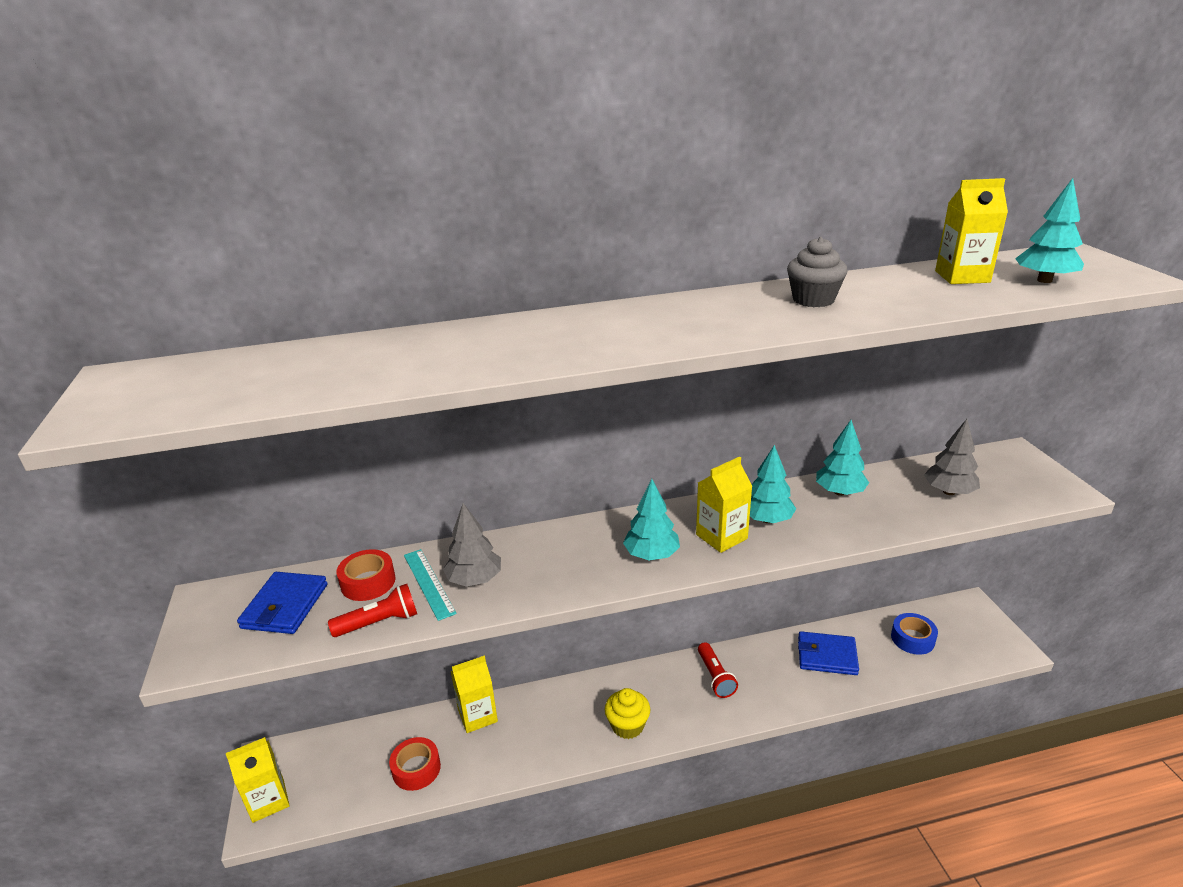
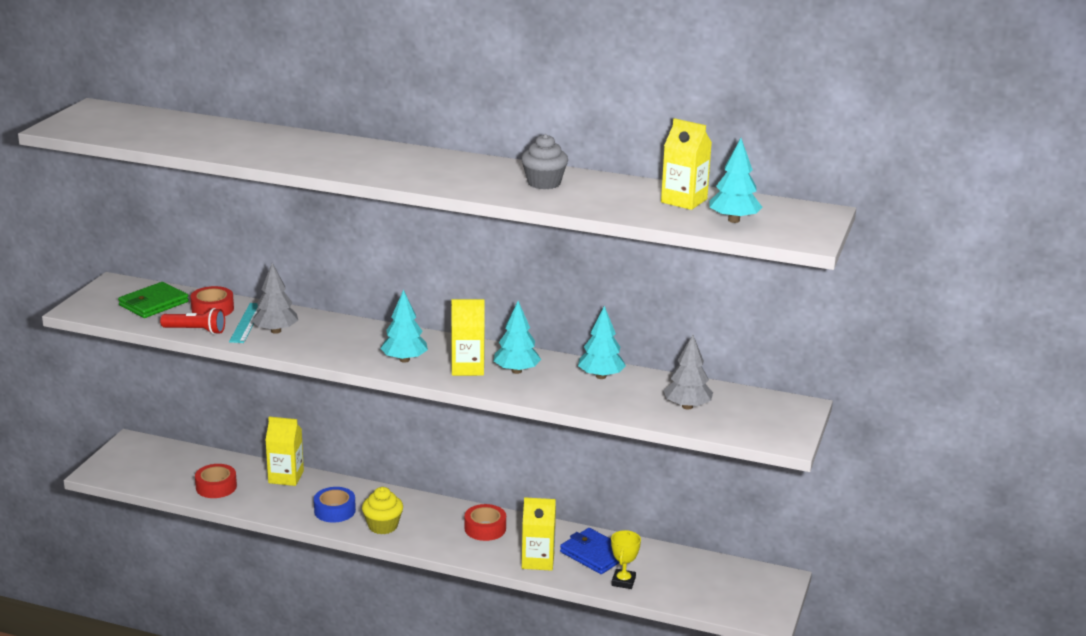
camera: 30 degrees right, 5 degrees down
(268, 800) = (113, 463): yellow carton -> yellow carton (538, 561)
(285, 606) = (153, 303): blue wallet -> green wallet
(715, 677) = (485, 528): red flashlight -> red tape
(881, 673) = (623, 581): none -> yellow trophy
(912, 639) = (686, 575): blue tape -> blue tape (334, 511)

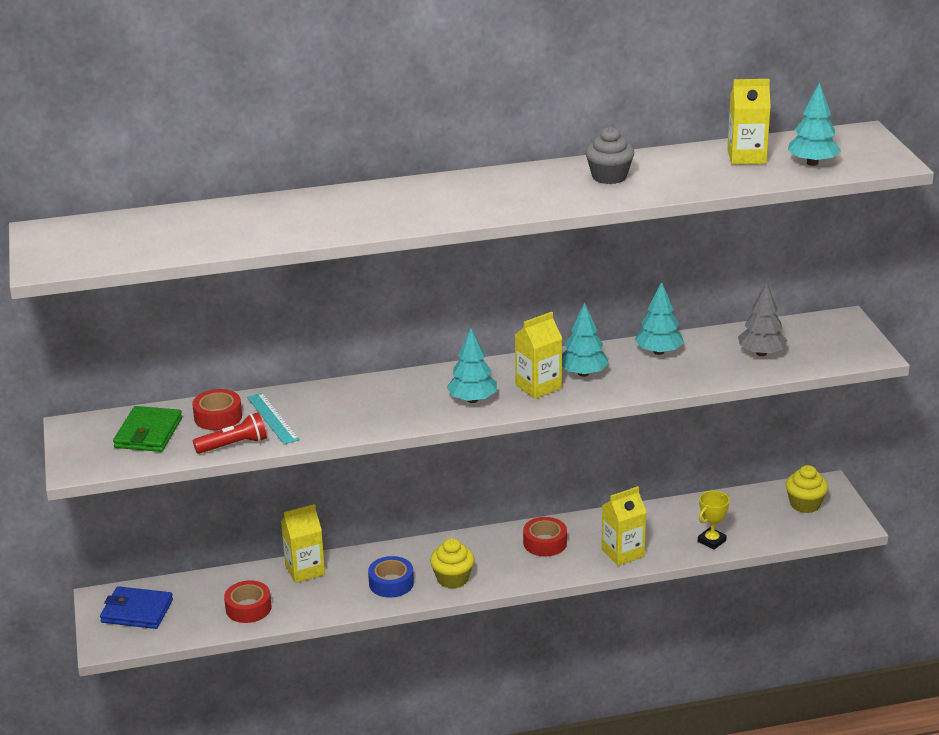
camera: 30 degrees left, 5 degrees up
(276, 331) = (313, 416): grey tree -> none
(594, 554) = (661, 527): blue wallet -> blue wallet (137, 611)
(623, 581) = (711, 541): yellow trophy -> yellow trophy turned 60 degrees clockwise
(742, 586) = (805, 504): none -> yellow cupcake

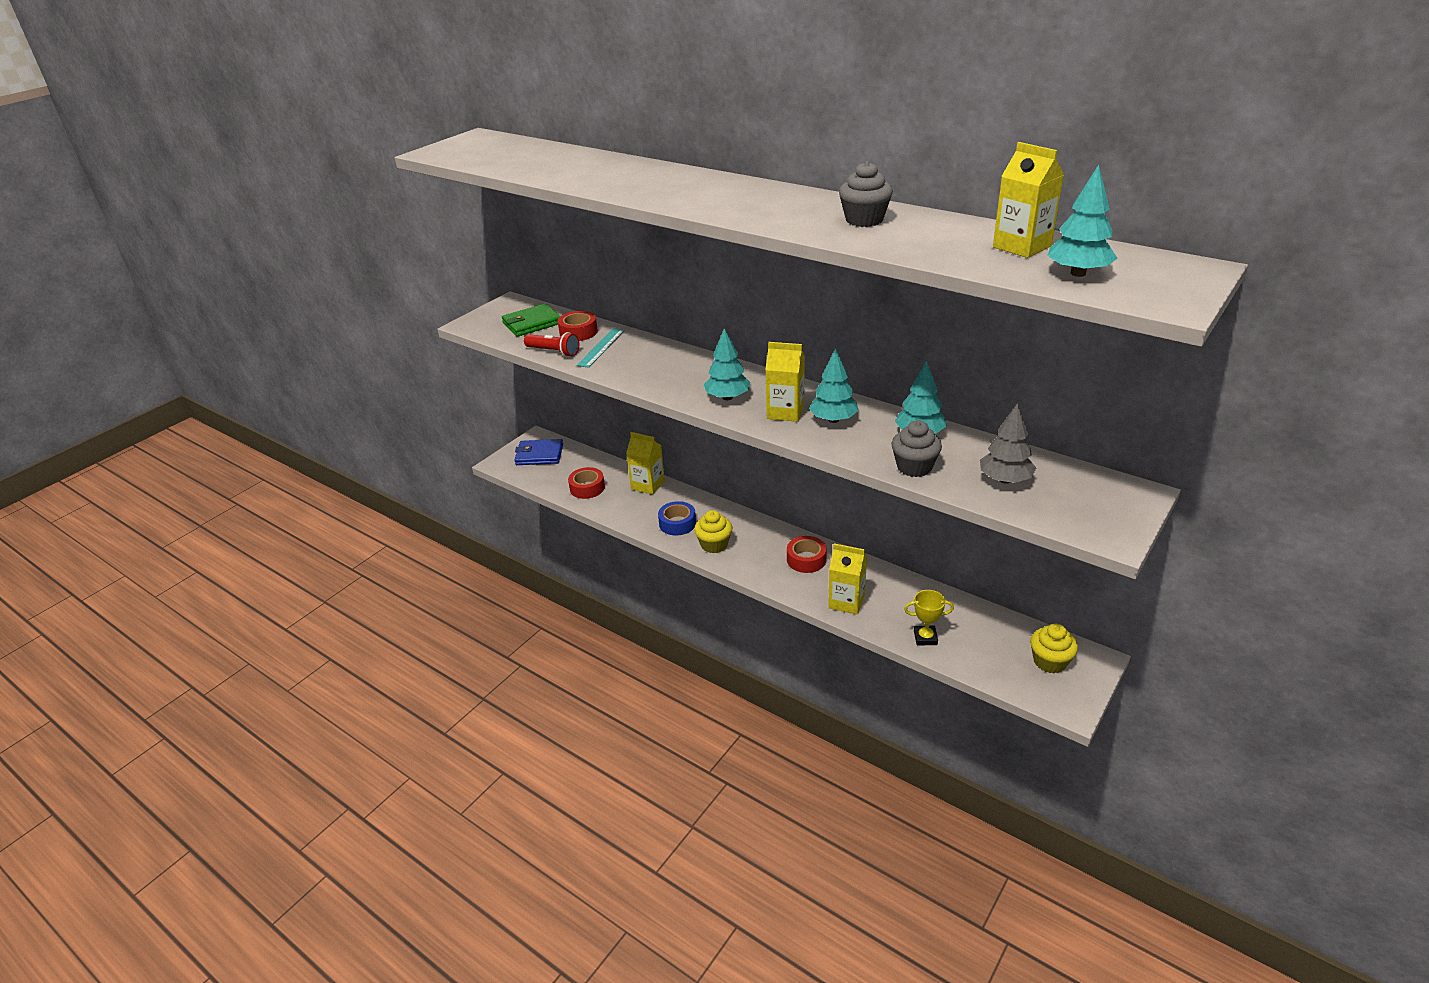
camera: 50 degrees right, 5 degrees up
(137, 611) = (539, 455): blue wallet -> blue wallet turned 60 degrees counterclockwise
(695, 376) = (914, 467): none -> grey cupcake

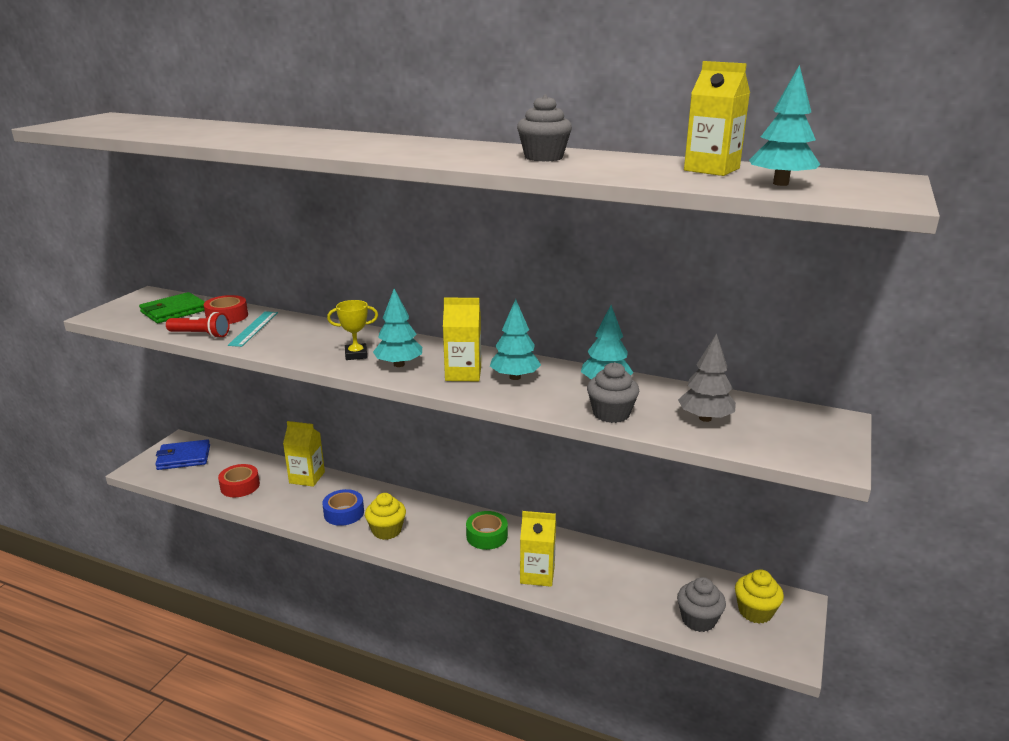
camera: 15 degrees left, 10 degrees down
(806, 559) = (487, 536): red tape -> green tape
(925, 638) = (626, 602): yellow trophy -> yellow trophy (356, 355)
(990, 662) = (698, 620): none -> grey cupcake

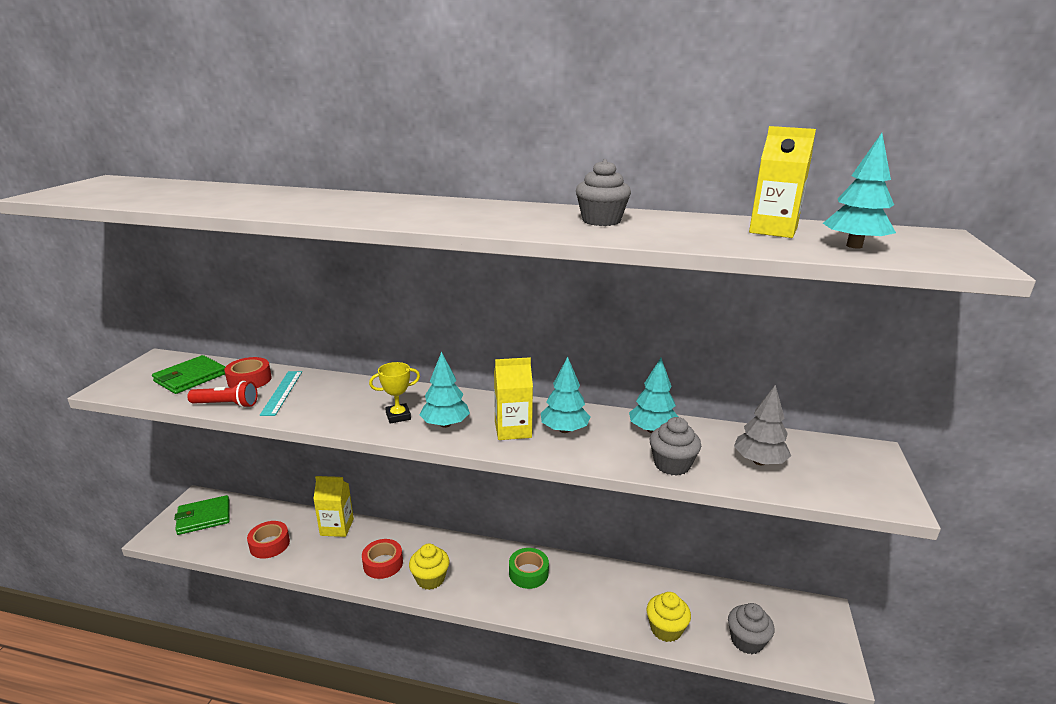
camera: 10 degrees left, 0 degrees up
(184, 457) = (204, 517): blue wallet -> green wallet
(344, 513) = (383, 563): blue tape -> red tape
(537, 574) = (587, 610): yellow carton -> none
(755, 611) = (793, 625): yellow cupcake -> yellow cupcake (666, 629)

